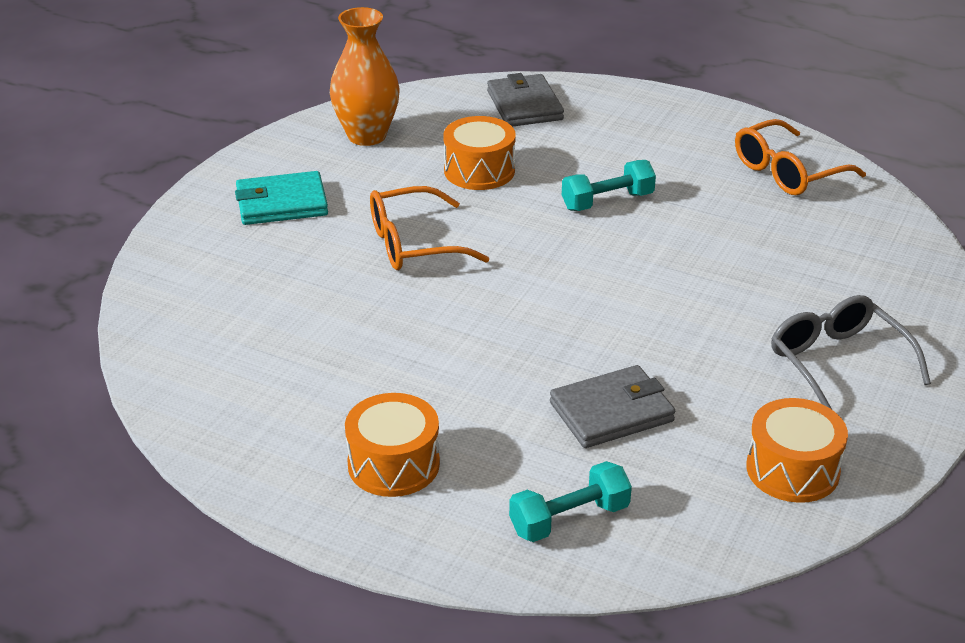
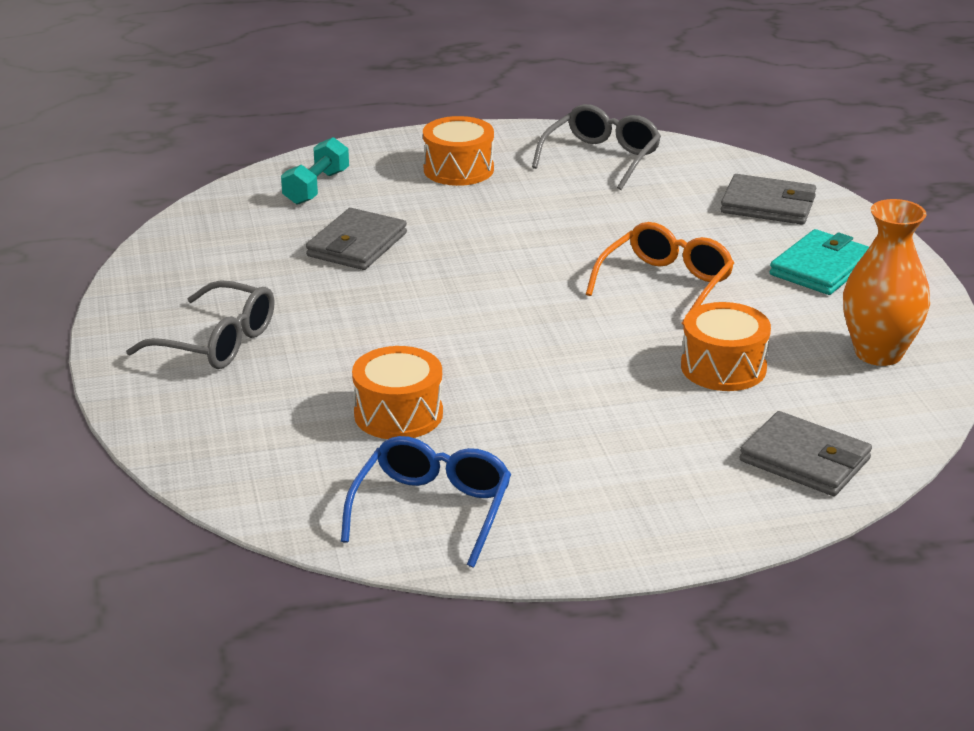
camera: 140 degrees right, 5 degrees down
(207, 273) = (768, 205): none -> grey wallet
(239, 402) = (601, 158): none -> grey glasses
(607, 201) = (567, 392): turquoise dumbbell -> none
(787, 172) = (432, 510): orange glasses -> blue glasses
(792, 470) = (194, 263): orange drum -> orange drum (398, 414)

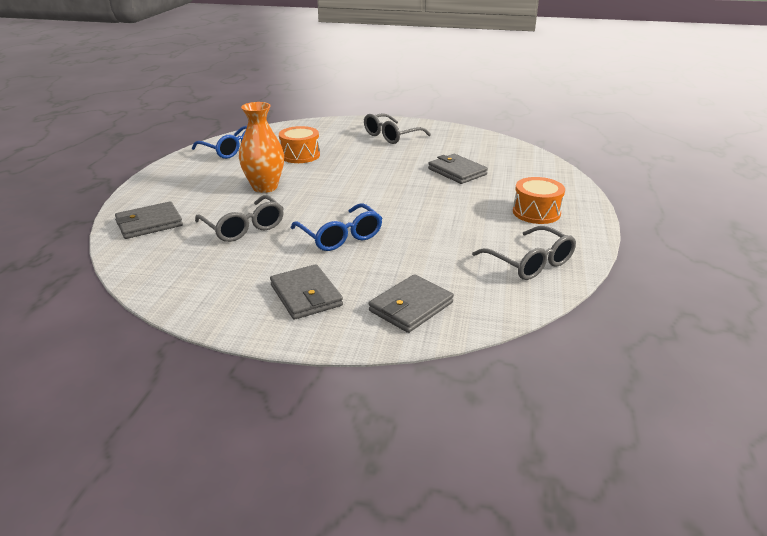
camera: 115 degrees right, 0 degrees up
(316, 187) = (532, 173): turquoise dumbbell -> none
(666, 284) = (340, 236): orange glasses -> blue glasses
(723, 367) = (244, 228): orange drum -> grey glasses
(821, 268) = (306, 295): turquoise wallet -> grey wallet
(878, 353) = (196, 277): orange vase -> orange vase (265, 187)

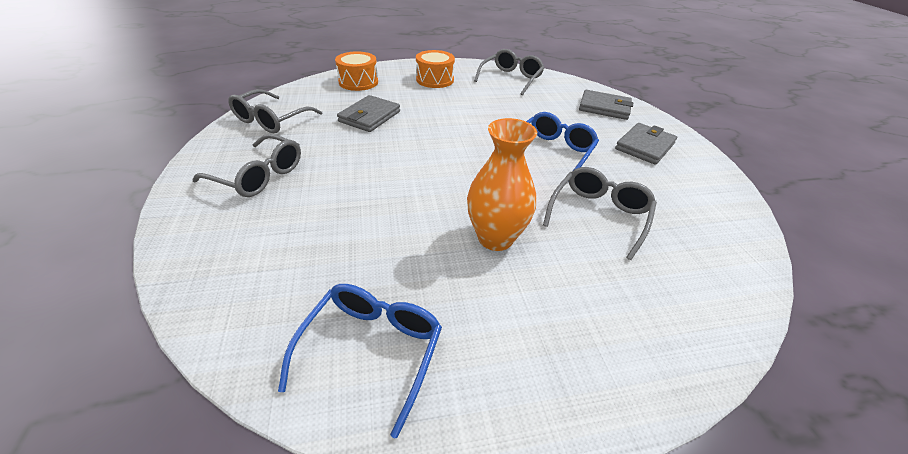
camera: 115 degrees left, 10 degrees up
(149, 223) = (679, 307): grey wallet -> none
(300, 155) = (366, 243): orange drum -> orange drum (358, 82)
(467, 141) = (271, 120): none -> grey glasses

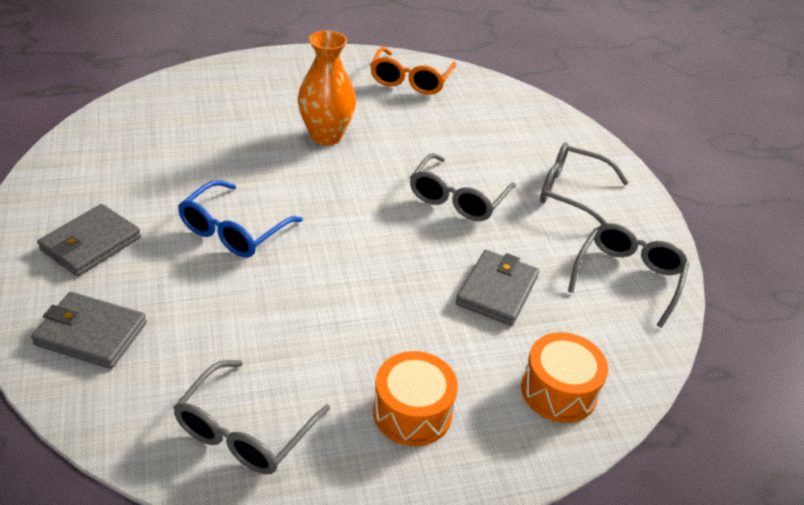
camera: 175 degrees right, 0 degrees up
(372, 349) = (410, 80): blue glasses -> orange glasses
(599, 215) = (218, 154): grey glasses -> grey glasses (457, 199)

